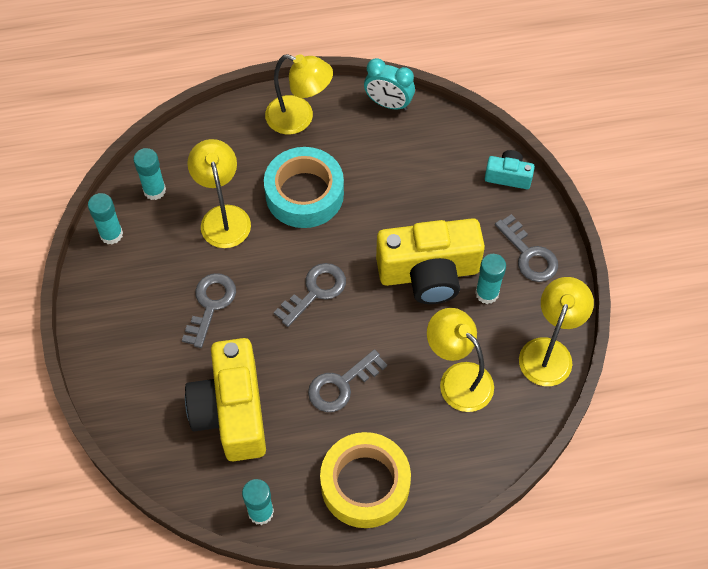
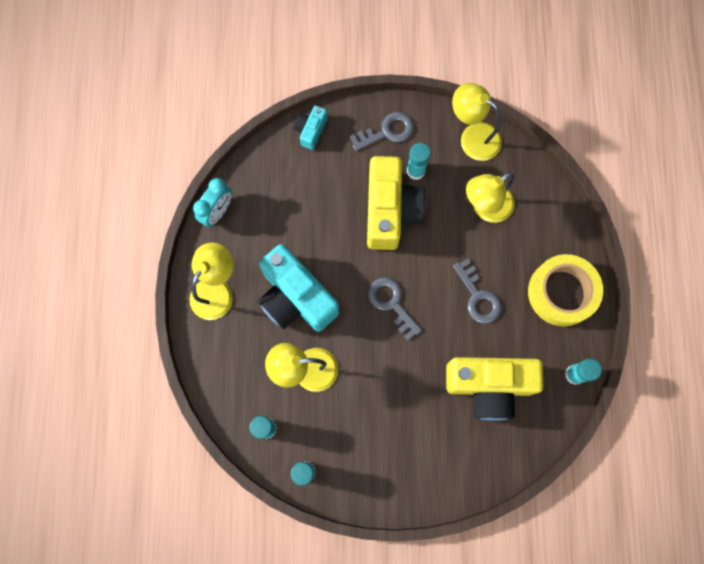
camera: 80 degrees left, 15 degrees up
(210, 305) = (390, 392): grey key -> none
(304, 194) = (296, 298): turquoise tape -> turquoise camera

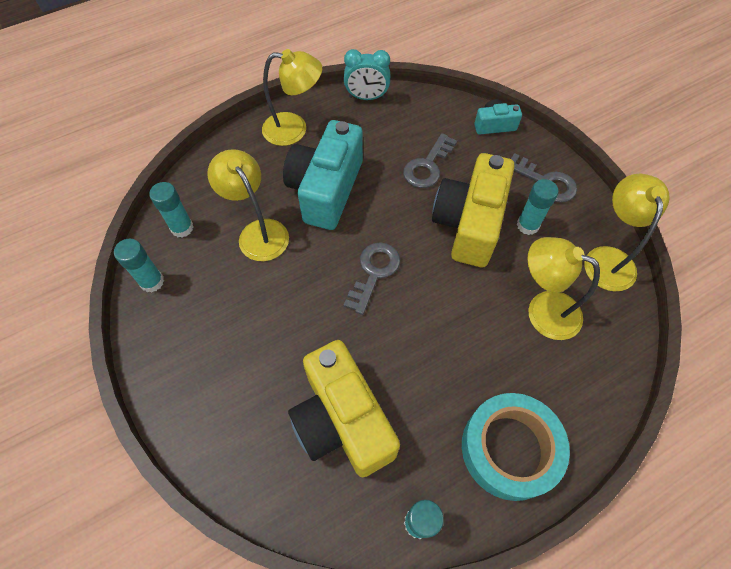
camera: 60 degrees right, 15 degrees down
(390, 211) = (469, 224): yellow camera -> yellow camera turned 135 degrees clockwise
(478, 296) = (439, 354): grey key -> grey key (427, 166)
(561, 292) = (509, 449): yellow tape -> turquoise tape

